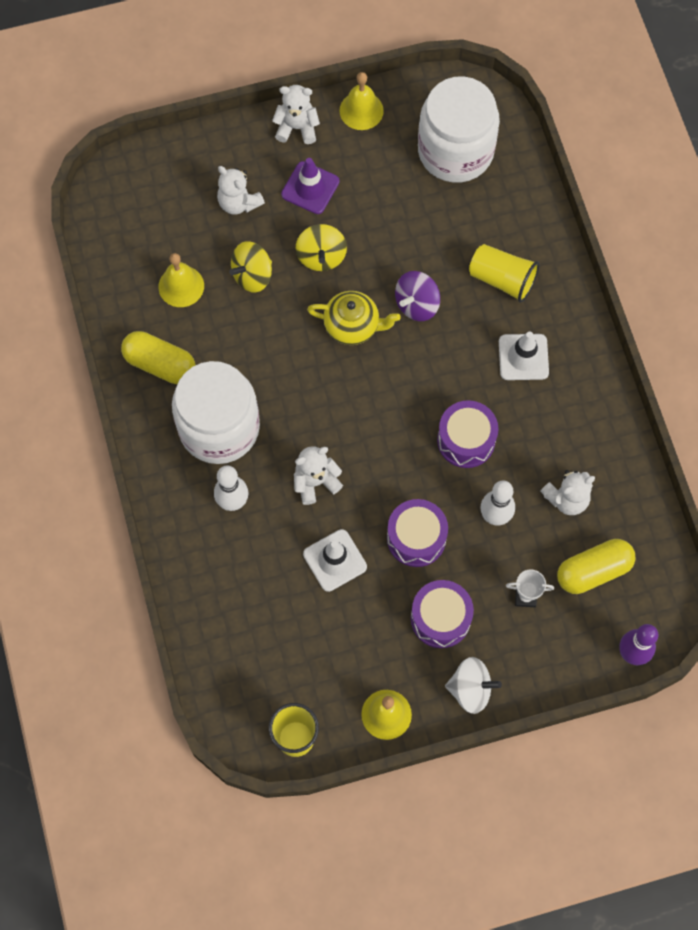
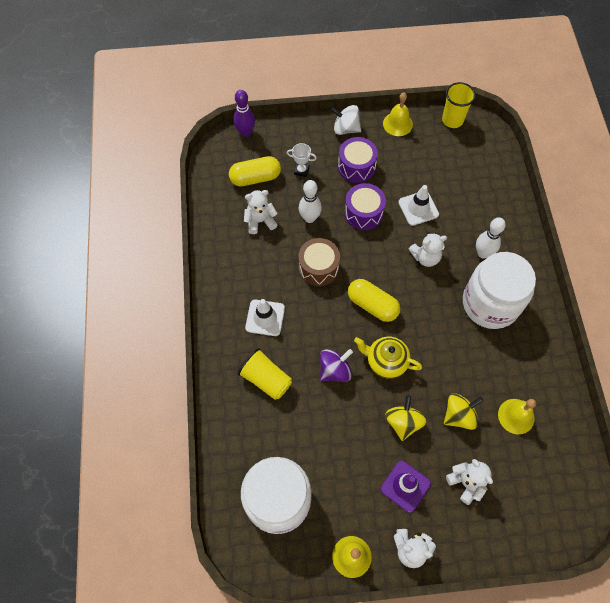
camera: 170 degrees left, 5 degrees down
(160, 364) = (533, 356): yellow capsule -> yellow capsule (372, 305)
(466, 440) = (318, 268): purple drum -> brown drum

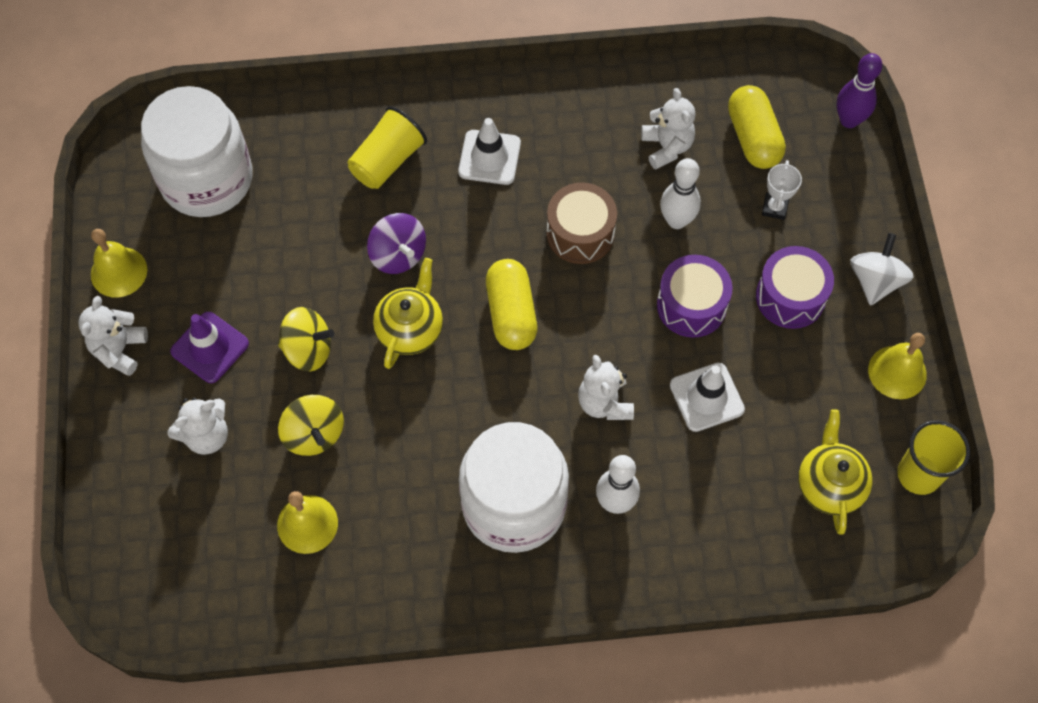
camera: 90 degrees right, 0 degrees up
(372, 305) = (511, 313): yellow capsule -> yellow capsule turned 45 degrees counterclockwise
(462, 157) = (829, 484): none -> yellow teapot

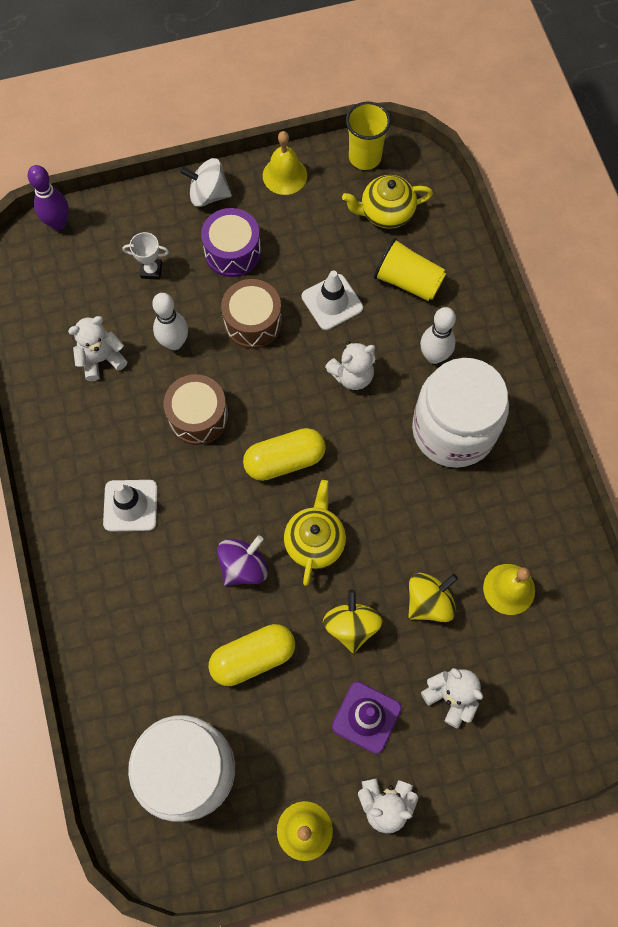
camera: 100 degrees left, 5 degrees up
(387, 161) = (146, 597): yellow cup -> yellow cup (408, 281)
(410, 329) = (315, 541): yellow teapot -> yellow teapot turned 90 degrees clockwise
(691, 305) = (253, 322): purple drum -> brown drum
(753, 138) = (84, 293): yellow capsule -> yellow capsule (253, 657)

